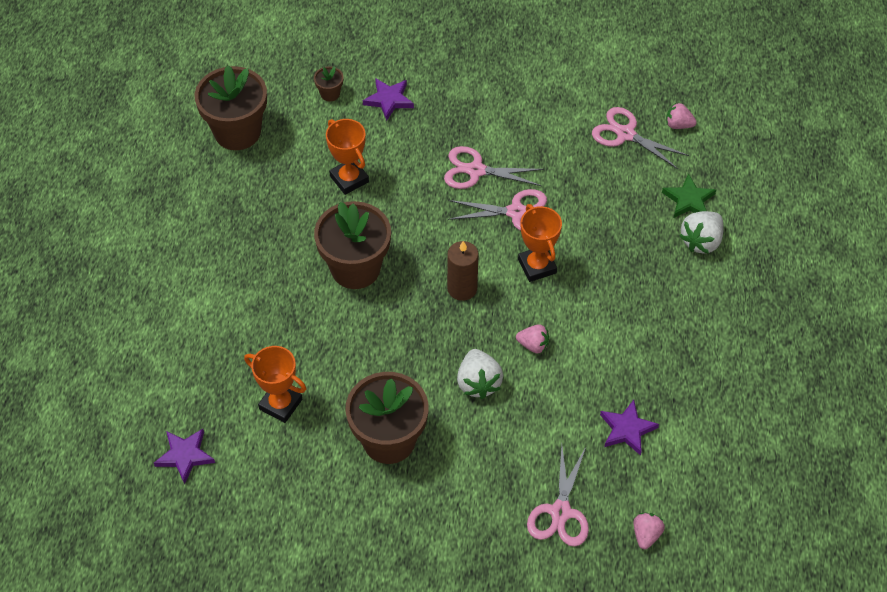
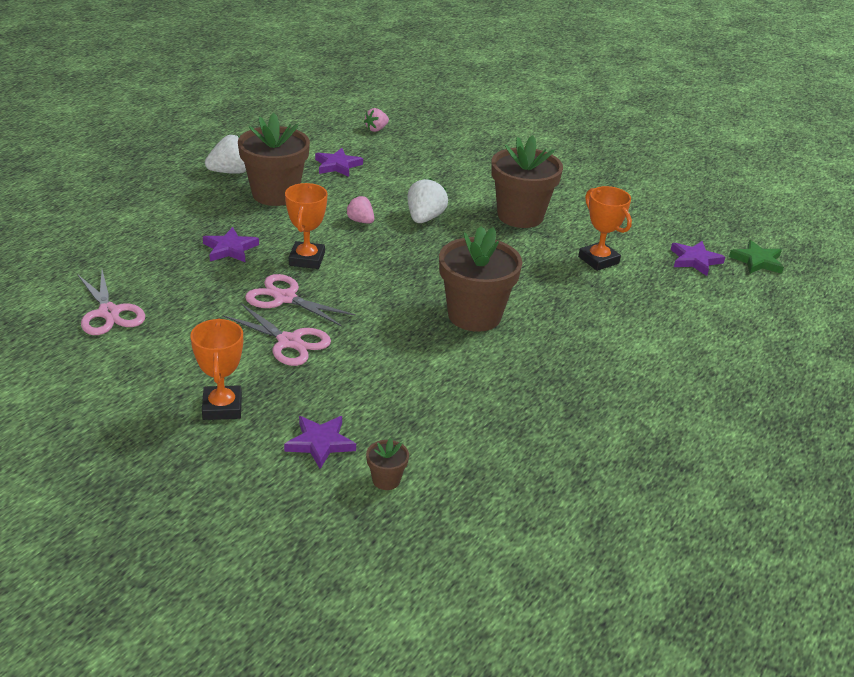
camera: 155 degrees left, 20 degrees down
(237, 132) = (531, 483): brown flower pot -> brown flower pot (275, 194)
(349, 179) = (428, 385): orange trophy -> orange trophy (222, 407)
(462, 288) = (387, 269): brown candle -> none
(560, 512) = (423, 152): pink scissors -> none
(609, 246) = (230, 249): none -> purple star
(678, 125) = (50, 300): pink strawberry -> none
(688, 200) = (122, 250): green star -> green star (757, 261)
(701, 241) = (151, 225): white strawberry -> white strawberry (231, 172)

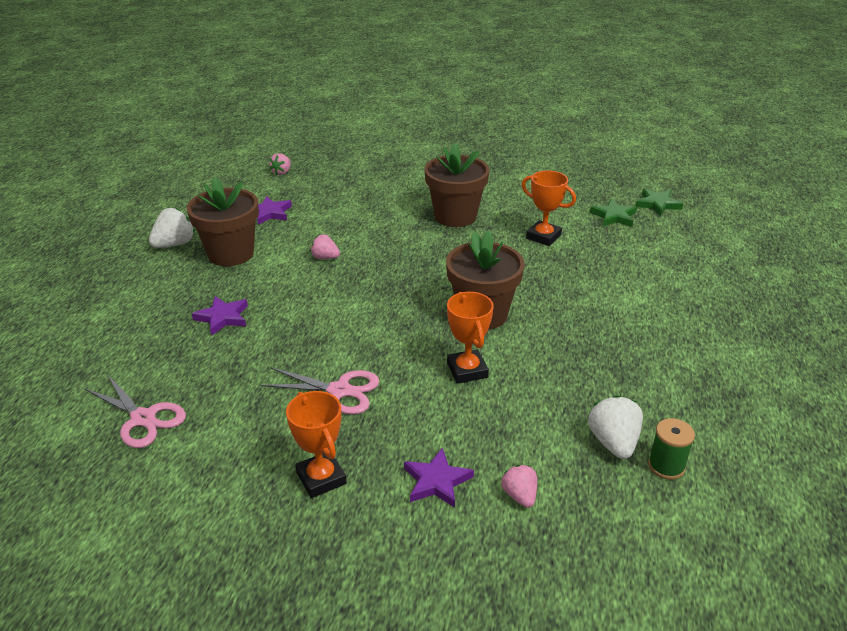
camera: 20 degrees left, 0 degrees up
(285, 298) = (306, 350): pink scissors -> none
(306, 259) = (301, 307): orange trophy -> orange trophy (467, 370)
(386, 480) = (519, 496): brown flower pot -> pink strawberry
(424, 218) = (378, 240): white strawberry -> white strawberry (613, 443)
(548, 504) = (666, 466): none -> green spool
(695, 260) = (614, 216): purple star -> green star

